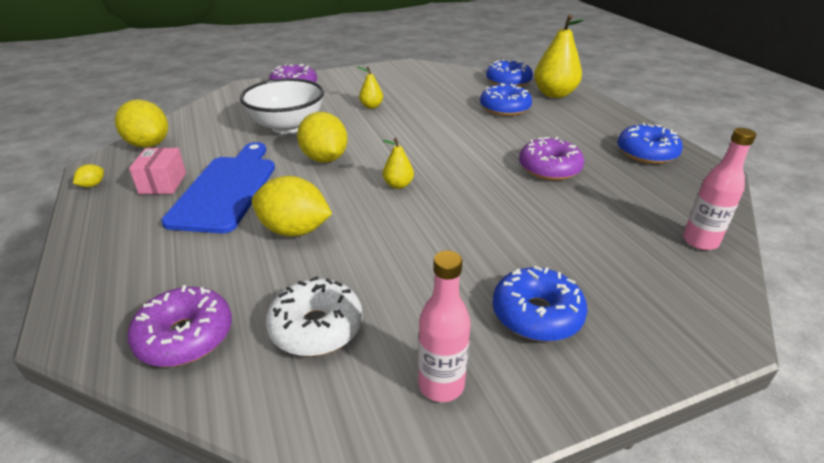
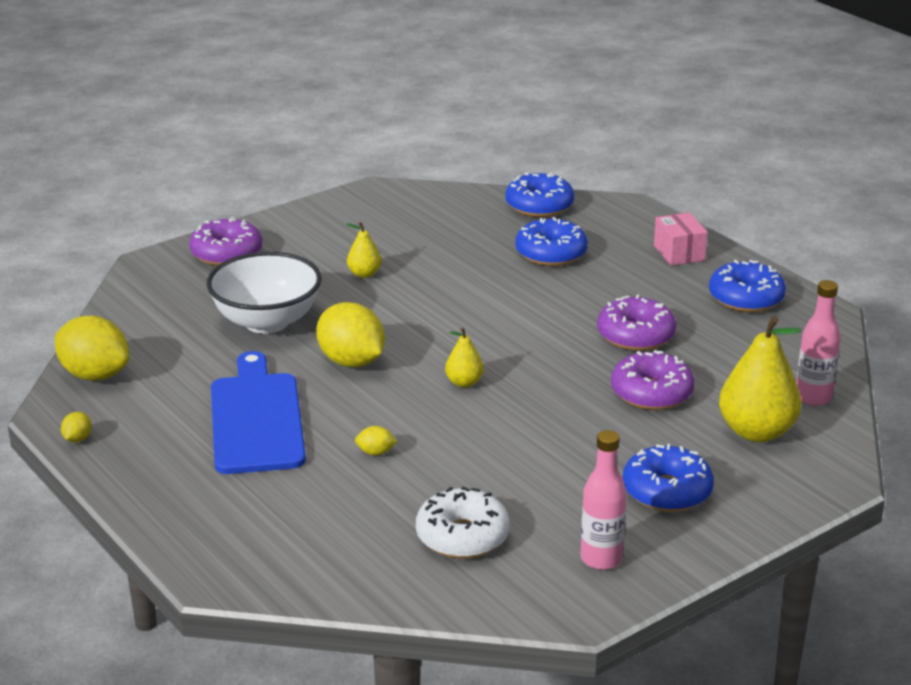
camera: 15 degrees left, 5 degrees down
(163, 183) = (168, 423): pink box -> pink box (679, 253)
(185, 336) = (339, 564): purple donut -> purple donut (651, 393)
(294, 230) = (375, 452): yellow lemon -> yellow lemon, size x0.43
(554, 94) = (610, 220): yellow pear -> yellow pear (756, 432)

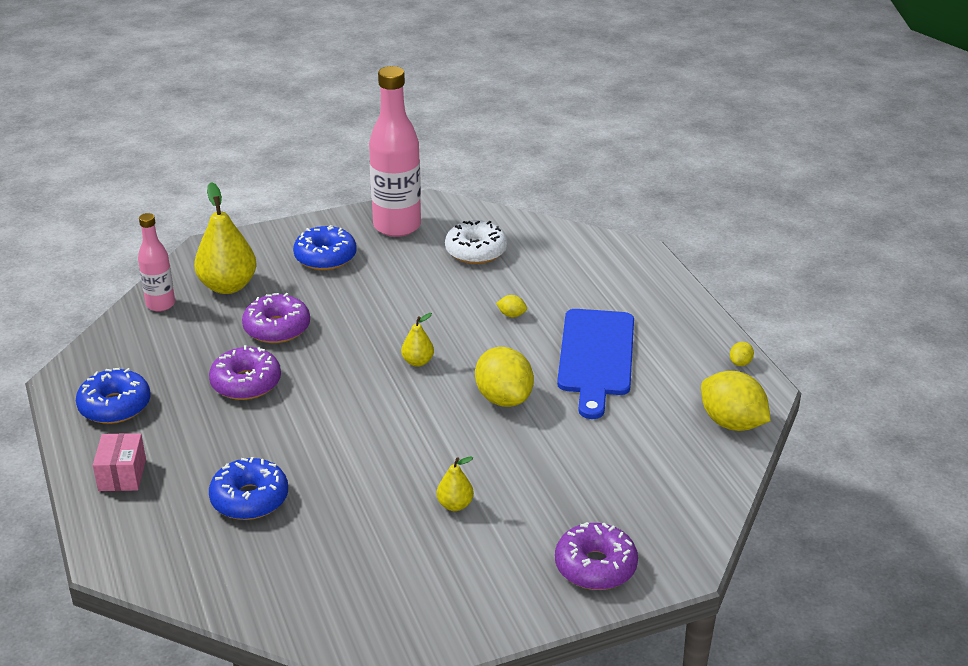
camera: 165 degrees left, 5 degrees up
(267, 322) = (569, 457): white bowl -> none
(539, 206) = (210, 581): blue donut -> none
(601, 559) = (397, 226): pink bottle -> pink bottle, size x1.79

